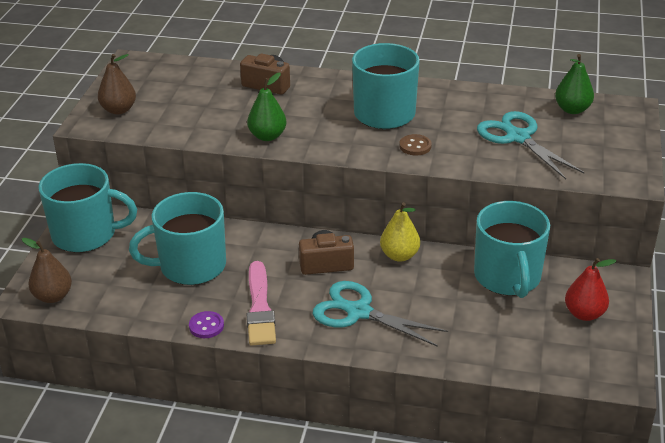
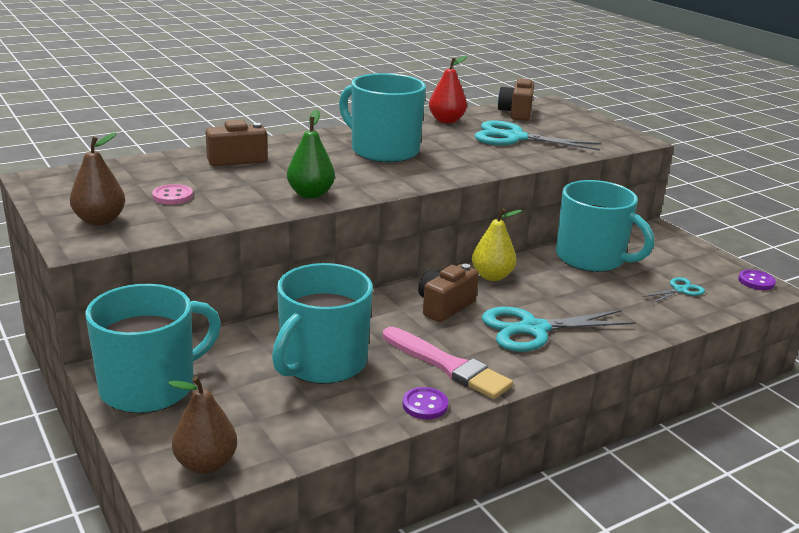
camera: 45 degrees left, 10 degrees down
(183, 105) = (172, 196): none -> pink button
(415, 146) = (453, 164): brown button -> none
(534, 340) = (679, 290): none -> turquoise scissors
(572, 109) = (516, 113): green pear -> brown camera
(584, 314) = (677, 260): red pear -> red pear (446, 121)
(623, 368) = (756, 281): none -> purple button

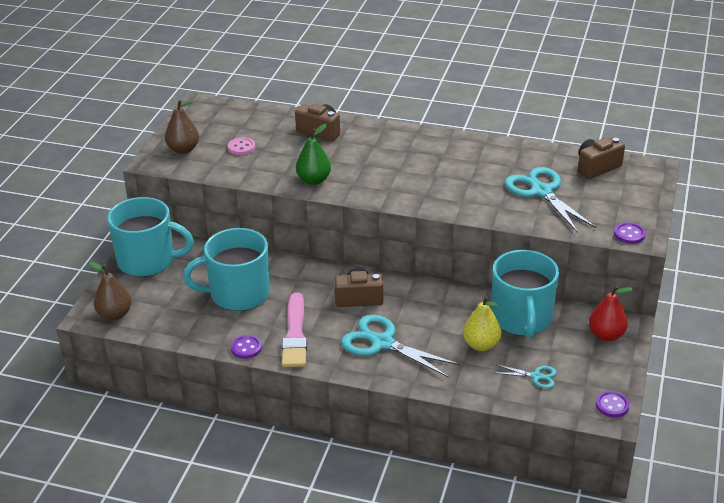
camera: 50 degrees right, 10 degrees up
(383, 150) = (422, 163): turquoise mug -> none
(446, 121) = (523, 153): red pear -> red pear (606, 335)
(492, 276) = (426, 294): yellow pear -> yellow pear (481, 345)
(626, 141) = (629, 234): none -> purple button

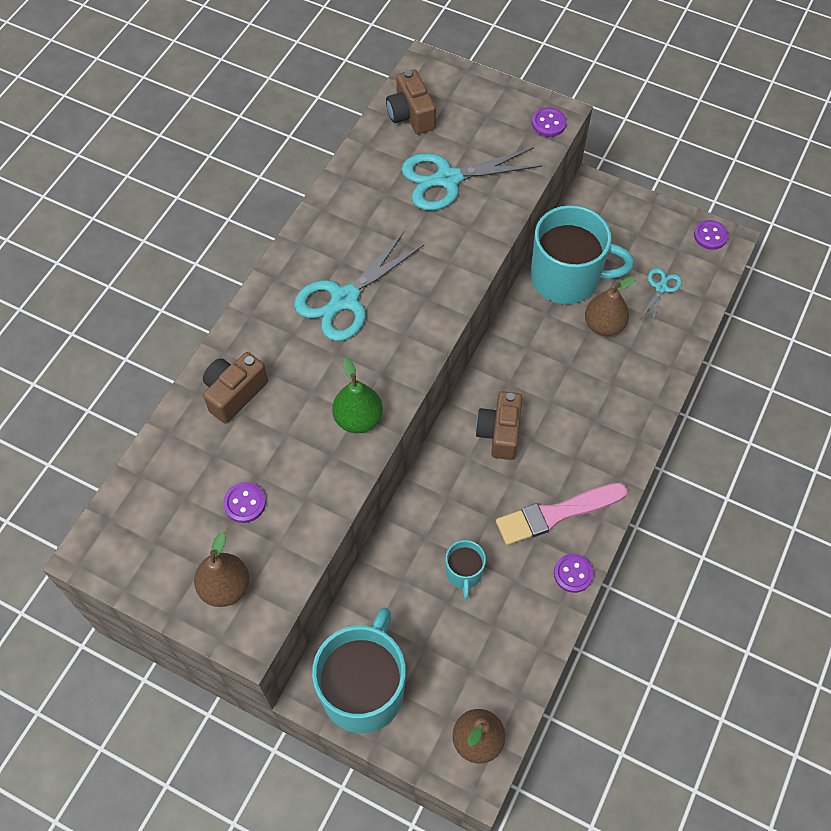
camera: 80 degrees left, 25 degrees up
(238, 294) = (464, 573): turquoise mug -> turquoise mug, size x0.47
(241, 147) = (245, 503): pink button -> purple button
(295, 334) = (556, 514): pink brush -> pink brush turned 150 degrees clockwise
(382, 343) = (586, 421): turquoise scissors -> turquoise scissors (345, 299)
(481, 345) = (604, 325): yellow pear -> brown pear
(606, 335) = (605, 211): red pear -> none

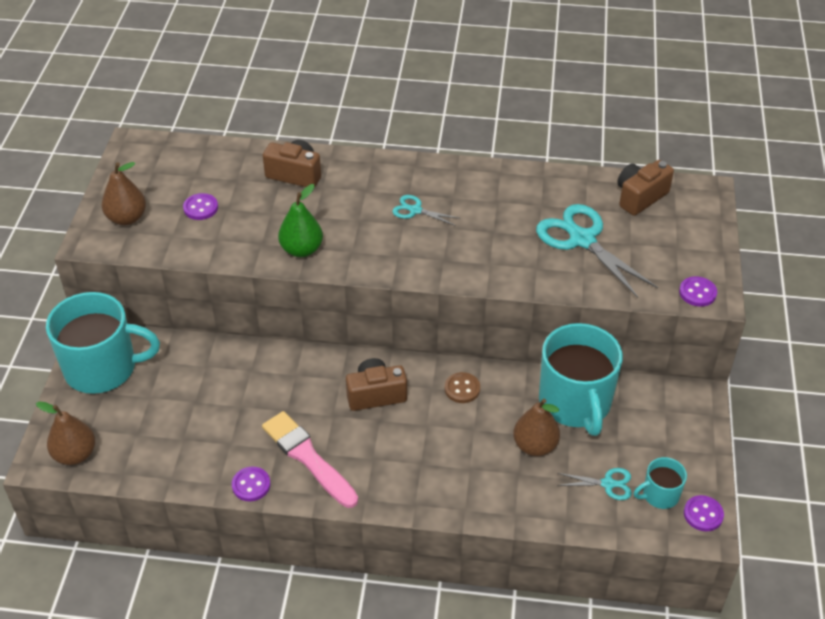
camera: 70 degrees right, 15 degrees down
(345, 299) = (415, 210): turquoise scissors -> turquoise scissors, size x0.50
(464, 573) = (225, 405): turquoise mug -> turquoise mug (659, 495)
(519, 359) = (462, 389): none -> brown button

